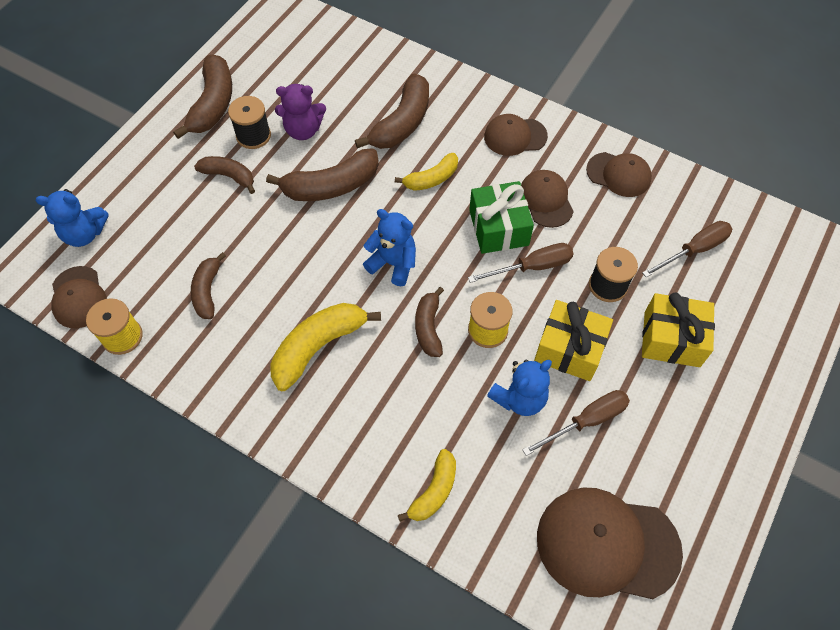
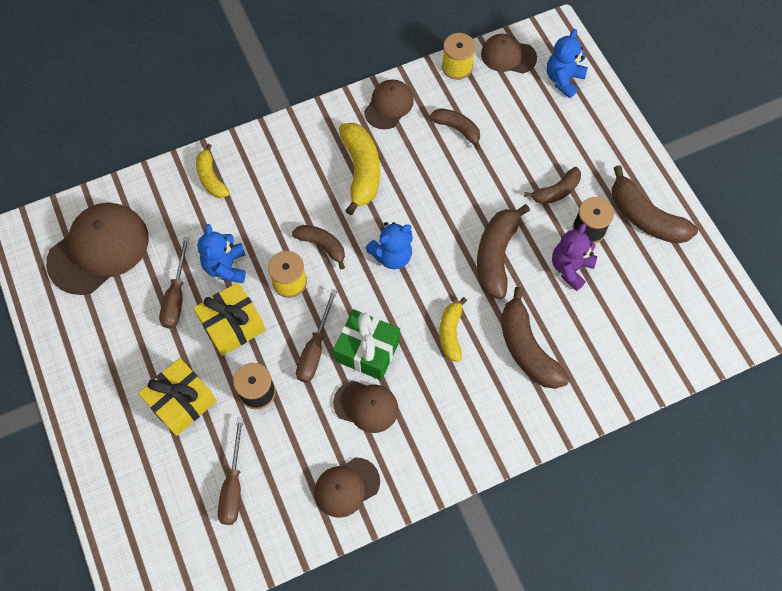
camera: 125 degrees right, 5 degrees up
(515, 136) = (448, 431): brown cap -> brown cap (388, 105)

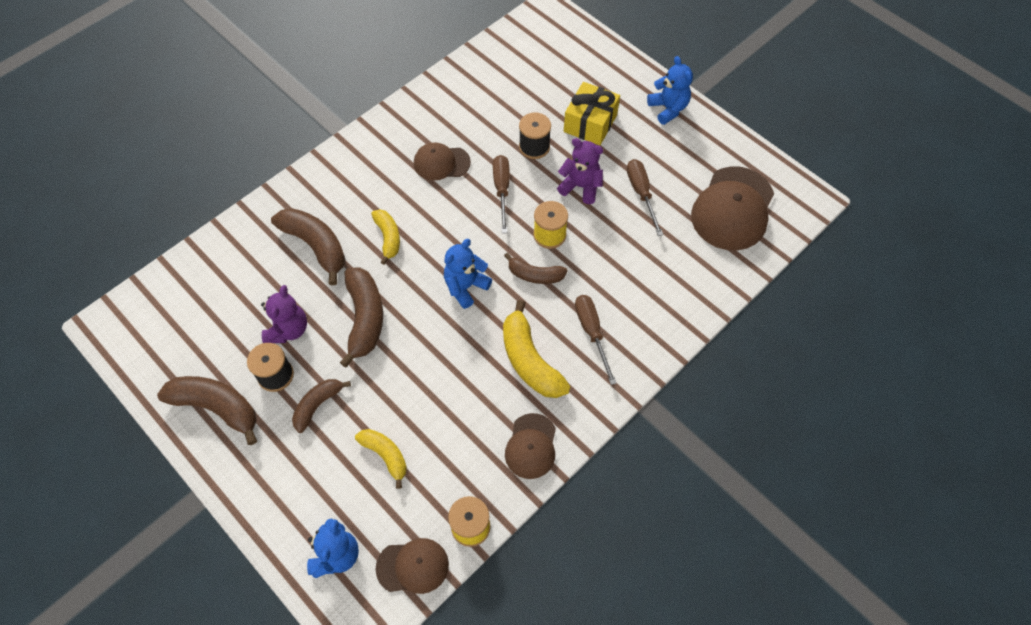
camera: 160 degrees right, 5 degrees down
(211, 178) = (674, 304): yellow banana -> yellow banana (385, 455)
(226, 267) = (613, 230): blue teddy bear -> blue teddy bear (668, 109)
(232, 325) = (581, 187): yellow gift -> purple teddy bear
(233, 485) = (521, 86): brown screwdriver -> brown screwdriver (592, 333)
(346, 487) = (435, 108): brown cap -> none
(367, 350) = (456, 202): green gift -> none
(457, 129) = (445, 443): brown banana -> none

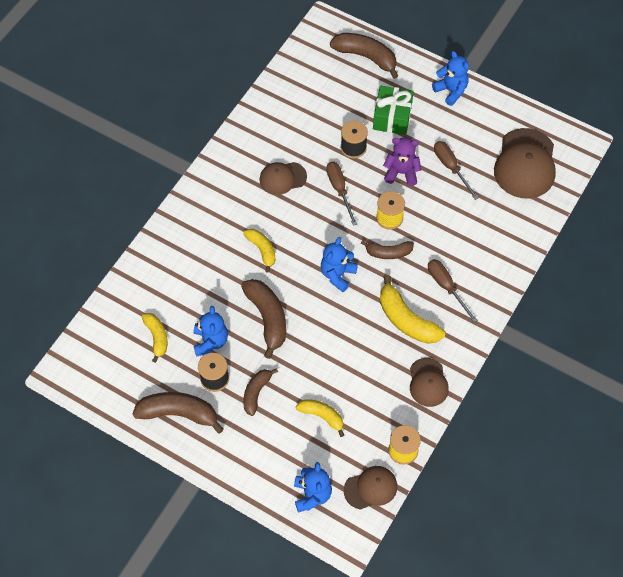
camera: 15 degrees left, 0 degrees up
(229, 310) = (157, 337): none -> yellow banana
(288, 330) = (210, 341): purple teddy bear -> blue teddy bear
(316, 246) = (206, 270): brown banana -> brown banana (366, 57)
(590, 123) = (392, 117): yellow gift -> green gift

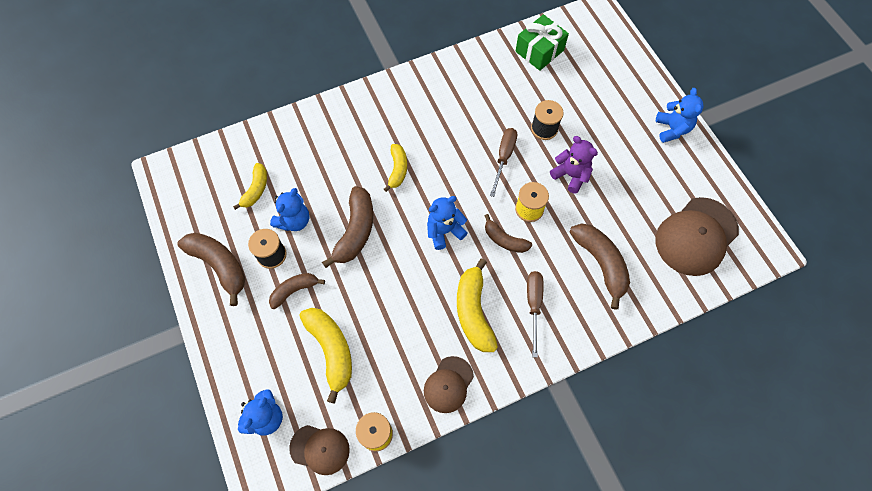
camera: 35 degrees right, 5 degrees up
(282, 178) = (463, 119): brown cap -> none
(322, 416) = (331, 350): yellow banana -> yellow banana, size x1.62
(366, 57) = (615, 58): brown banana -> brown banana (600, 263)
(392, 117) = (599, 122): green gift -> green gift (539, 51)
(451, 168) = (620, 198): brown screwdriver -> none

